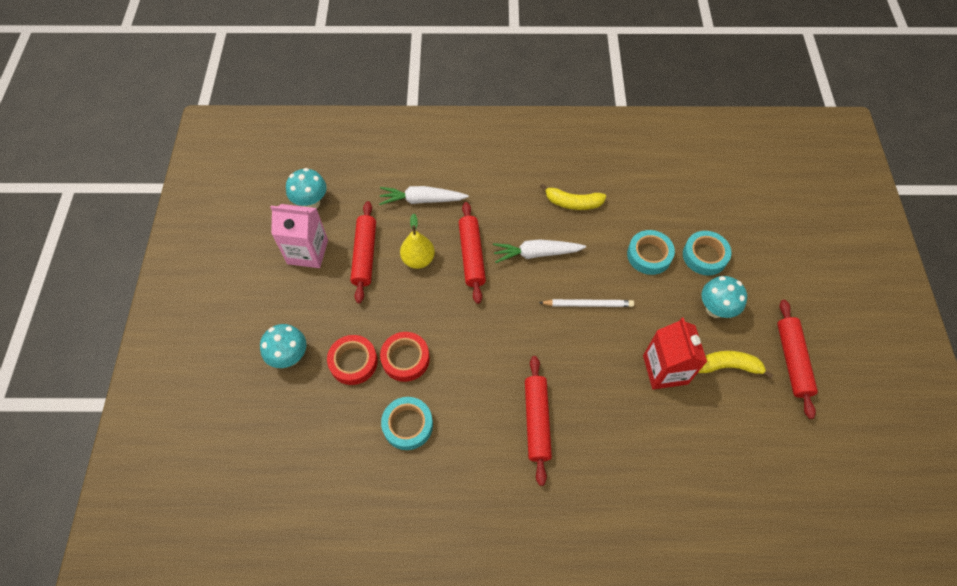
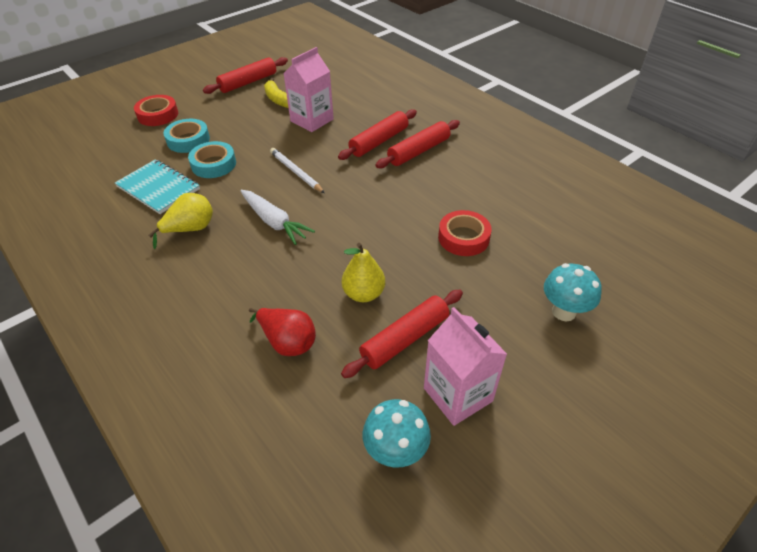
camera: 130 degrees left, 15 degrees down
(353, 362) = (508, 266): red tape -> red tape (158, 115)
(408, 425) = (506, 204): turquoise tape -> none
(422, 200) = (287, 342): white carrot -> red pear
(471, 256) = (319, 260): red rolling pin -> red rolling pin (379, 141)
(573, 203) = (190, 229): yellow banana -> yellow pear
(643, 206) = (158, 188): none -> turquoise notebook
(665, 369) = (312, 120): red carton -> pink carton
(715, 309) = (237, 119): turquoise mushroom -> none

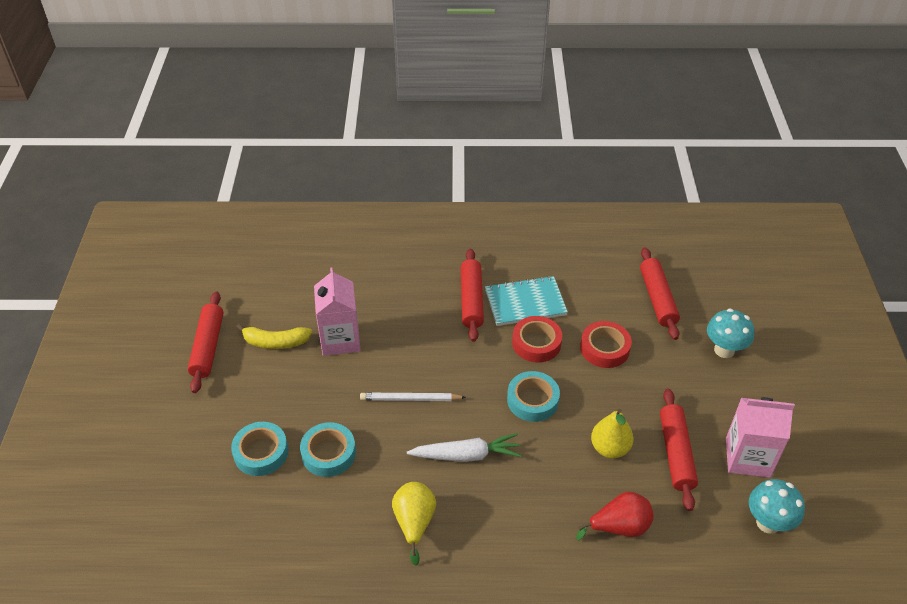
camera: 50 degrees left, 0 degrees up
(158, 115) = (177, 455): red tape -> red tape (536, 343)
(158, 188) = (320, 517): turquoise notebook -> turquoise notebook (525, 303)
(362, 227) = (532, 400): none -> turquoise tape
(379, 141) = (429, 315): red rolling pin -> red rolling pin (657, 298)

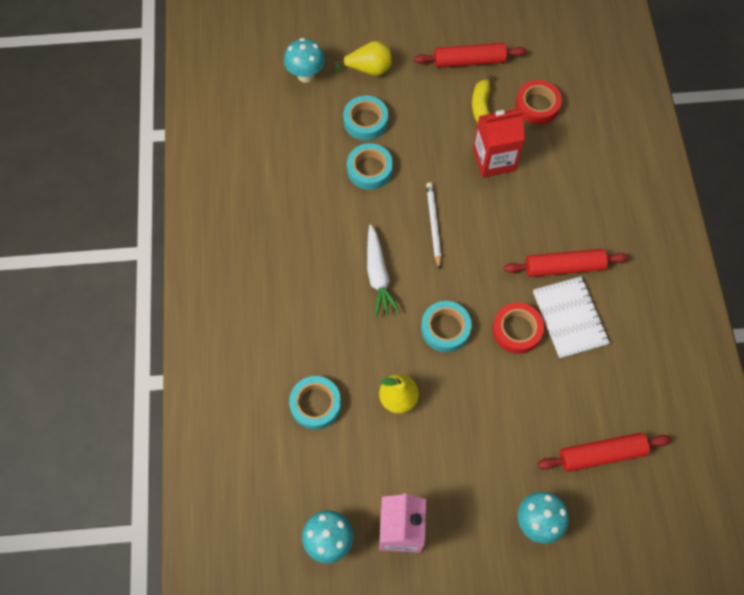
camera: 85 degrees right, 20 degrees up
(173, 513) = (306, 75): none -> turquoise mushroom
(340, 339) = (494, 159): pink carton -> red carton
(414, 523) = (309, 241): yellow pear -> yellow pear (369, 69)
(525, 303) = (569, 318): turquoise notebook -> white notebook
(604, 348) = (520, 396): red tape -> red tape (537, 105)
(619, 527) = (315, 404): red pear -> turquoise tape
(676, 453) = (398, 460): red rolling pin -> none

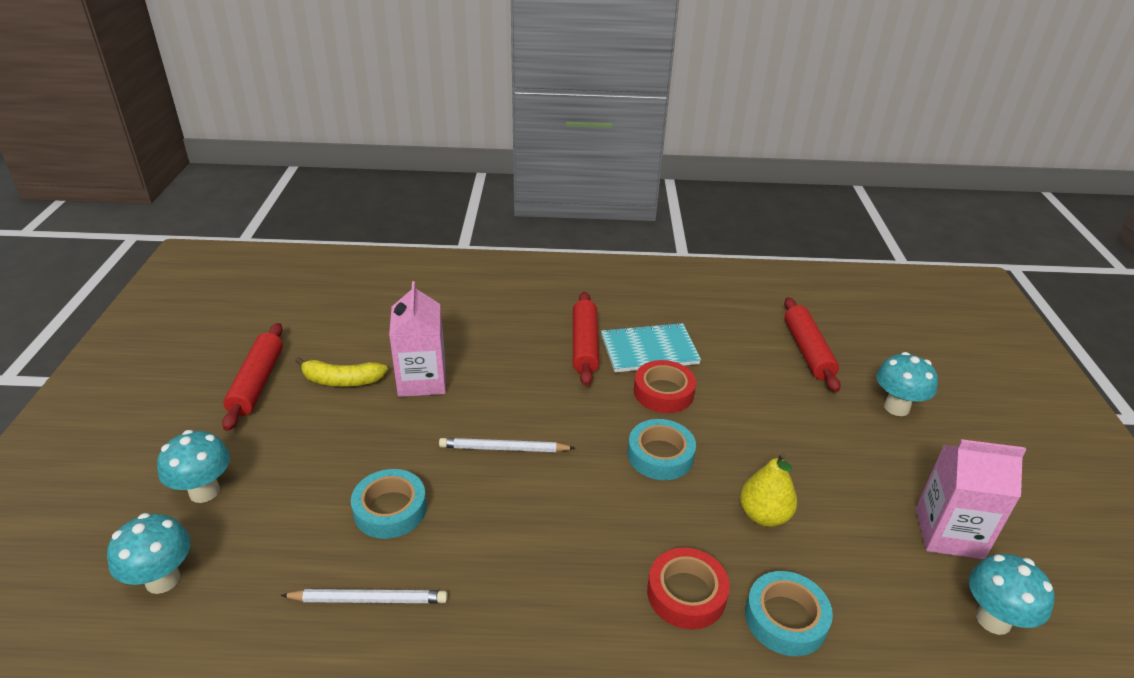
camera: 85 degrees left, 30 degrees down
(304, 175) = (368, 599): none -> white pencil
(365, 121) = (300, 505): turquoise tape -> none
(369, 69) = (204, 491): yellow pear -> turquoise mushroom
(378, 275) = (573, 518): white carrot -> none
(494, 159) = (422, 380): red carton -> pink carton
(537, 105) = (359, 335): red tape -> red tape (686, 594)
(569, 318) = (649, 350): white notebook -> turquoise notebook

